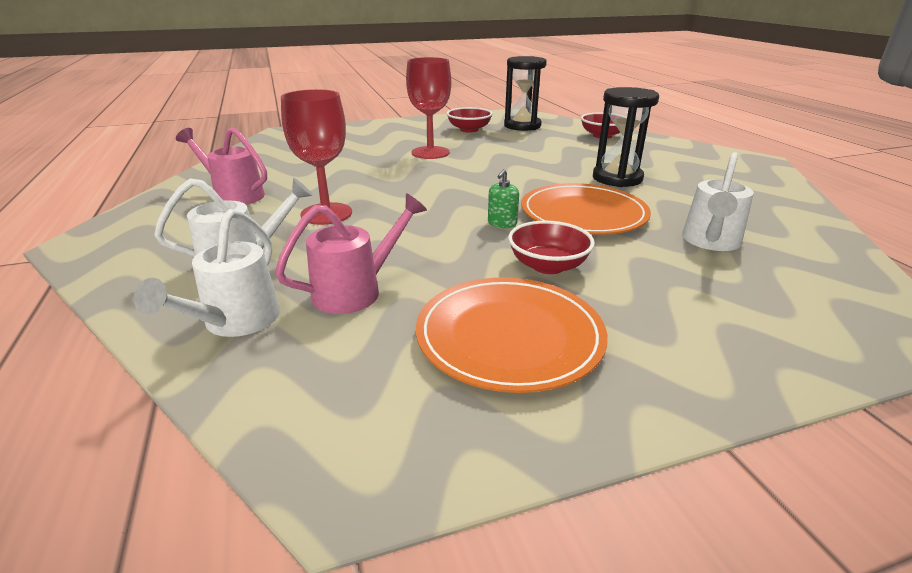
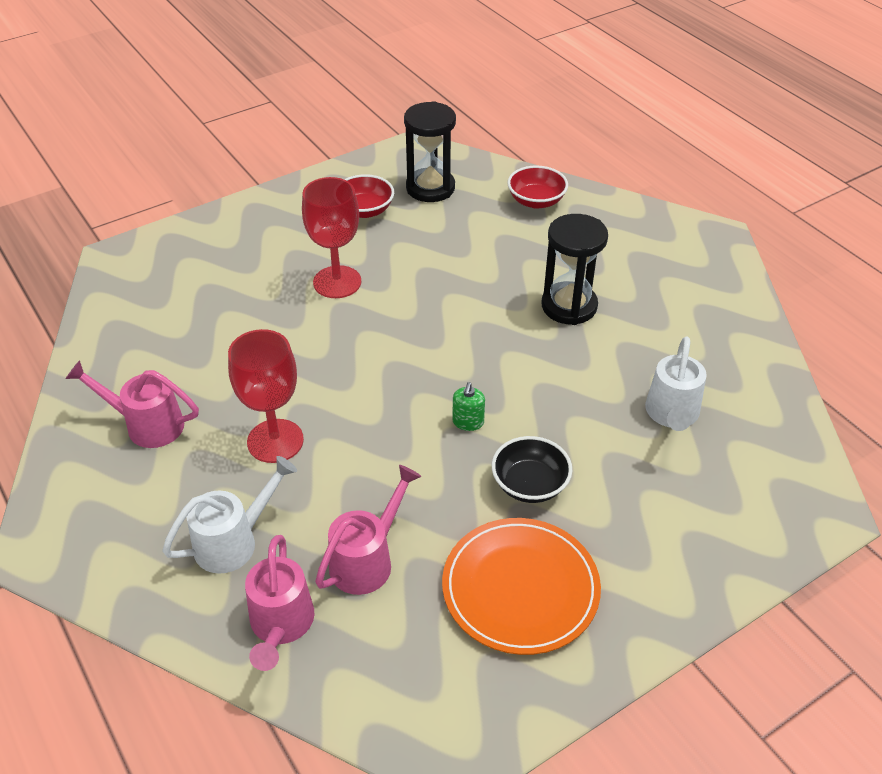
camera: 15 degrees left, 15 degrees up
(235, 322) = (281, 625): white watering can -> pink watering can
(548, 266) = (530, 484): red bowl -> black bowl
(583, 214) = (545, 388): orange plate -> none

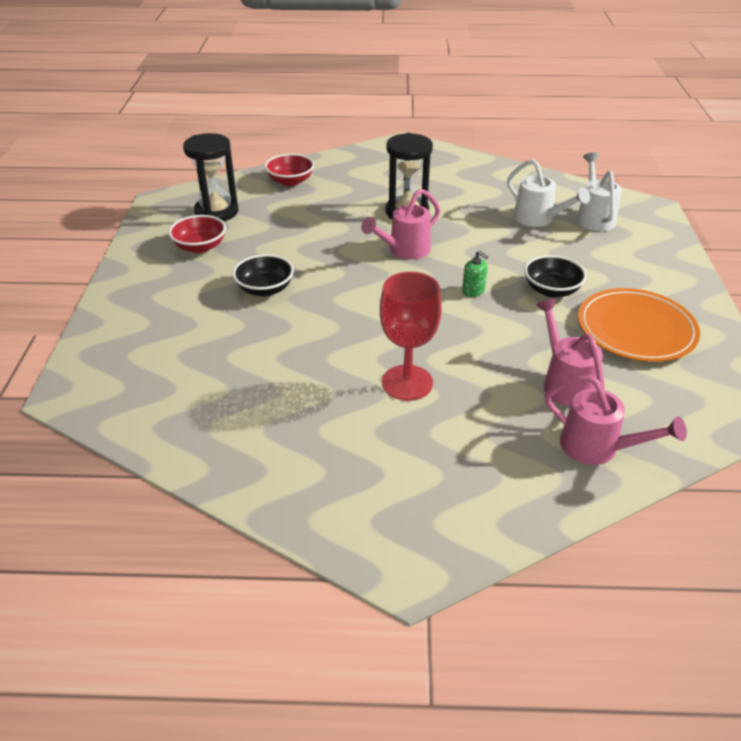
camera: 55 degrees left, 5 degrees down
(147, 425) = (317, 447): pink watering can -> pink watering can (404, 250)
(234, 541) = (495, 443): white watering can -> white watering can (594, 217)
(337, 282) = (265, 289): red goblet -> black bowl

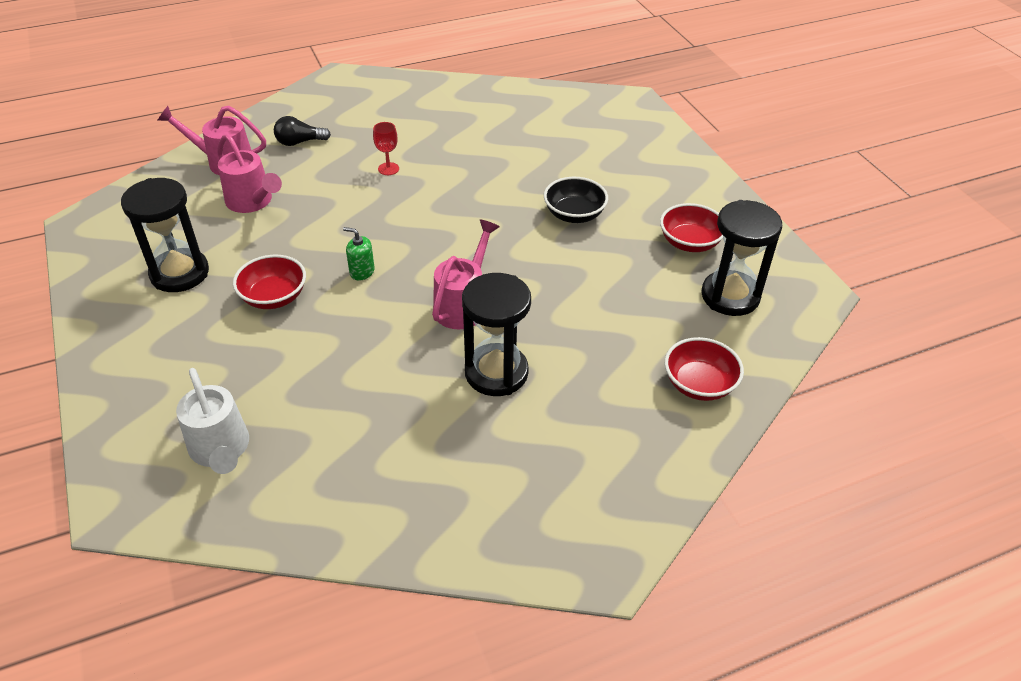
camera: 155 degrees right, 5 degrees up
(407, 383) = (388, 169): red goblet -> red goblet, size x0.48
(499, 452) = (299, 142): none -> black light bulb
(538, 219) = (306, 417): white watering can -> none
(551, 290) = (274, 297): black bowl -> red bowl
(636, 329) = (179, 273): orange plate -> black hourglass

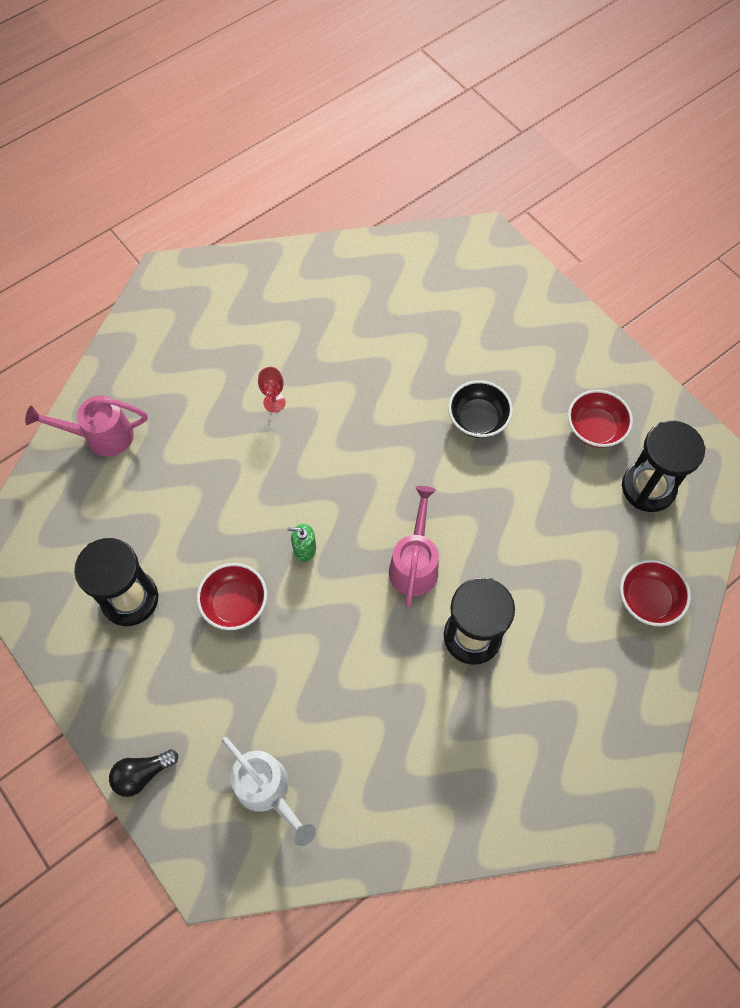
camera: 15 degrees left, 20 degrees up
(252, 202) = (157, 485): pink watering can -> none
(299, 142) = (167, 387): black light bulb -> black light bulb (142, 774)

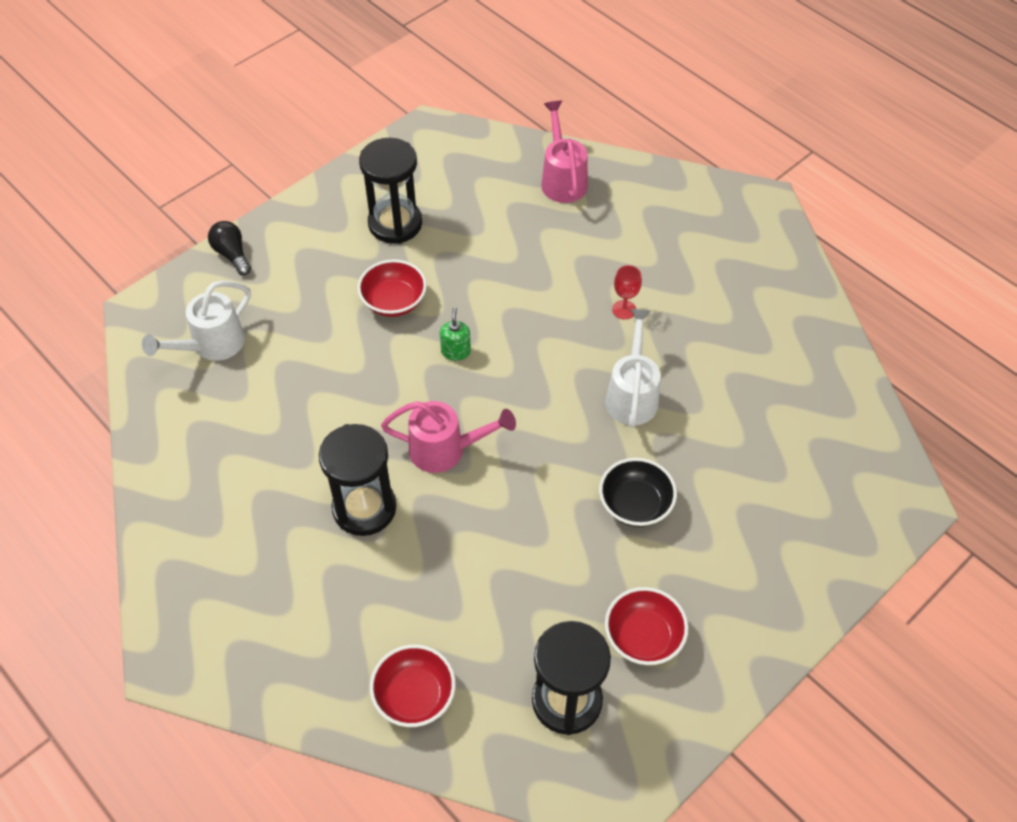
camera: 85 degrees right, 10 degrees down
(369, 408) = (632, 395): none -> white watering can

